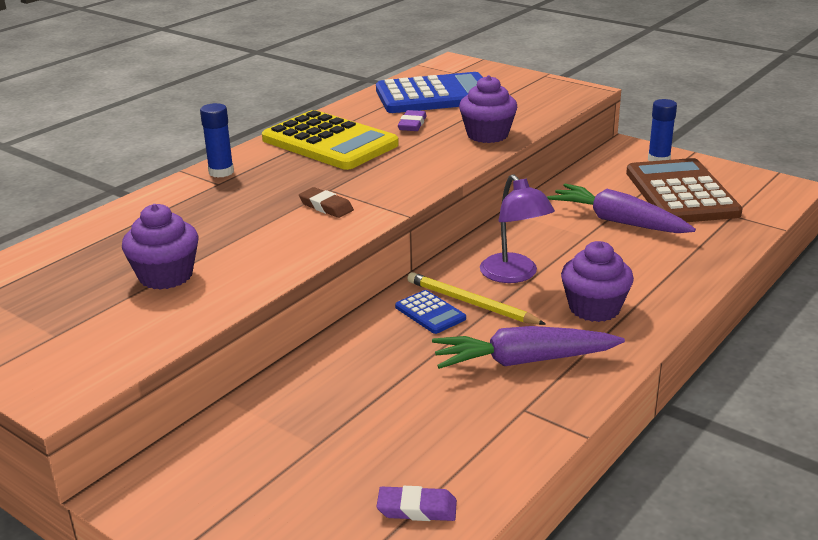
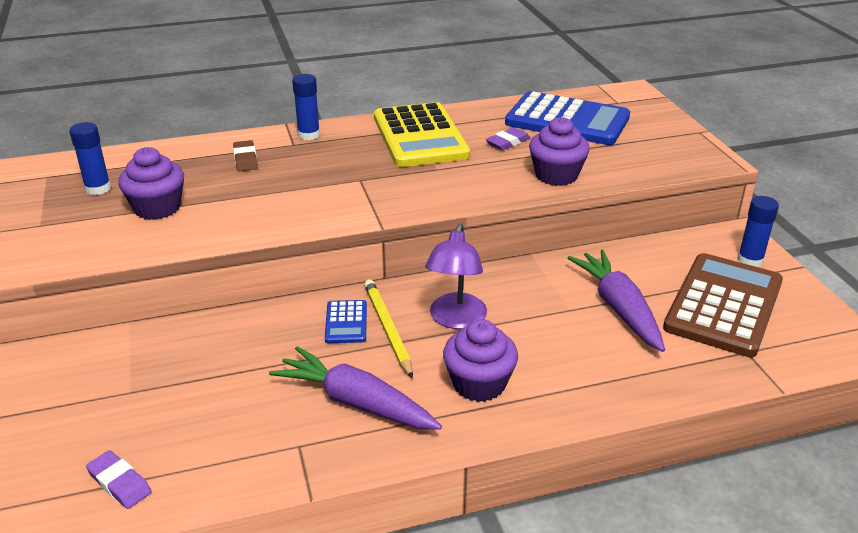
camera: 35 degrees right, 5 degrees up
(67, 284) = (98, 189): none -> blue glue stick
(326, 206) = (335, 194): brown eraser -> brown eraser (245, 159)

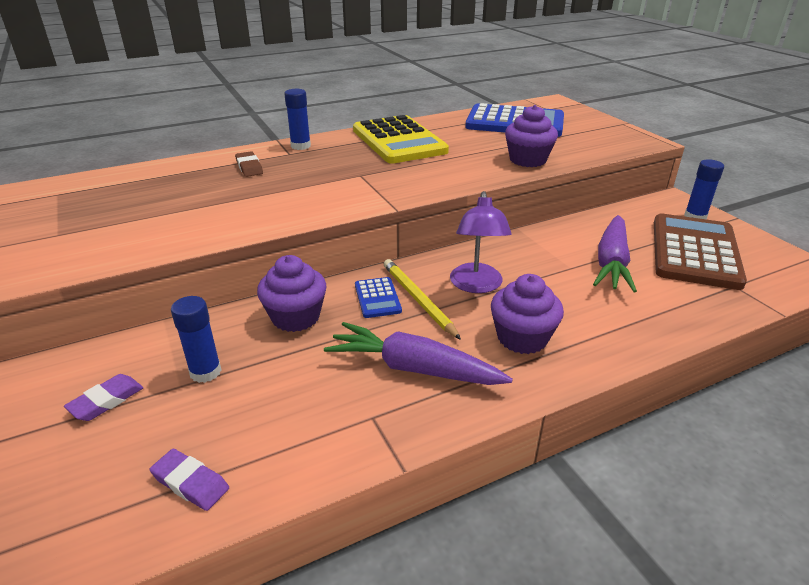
camera: 10 degrees left, 0 degrees up
(98, 189) = (112, 200): blue glue stick -> blue glue stick (205, 372)
(157, 208) = (176, 211): purple cupcake -> purple cupcake (295, 317)
(507, 142) = (474, 140): purple eraser -> purple eraser (106, 401)
(619, 308) = (611, 262): purple carrot -> purple carrot turned 135 degrees counterclockwise

